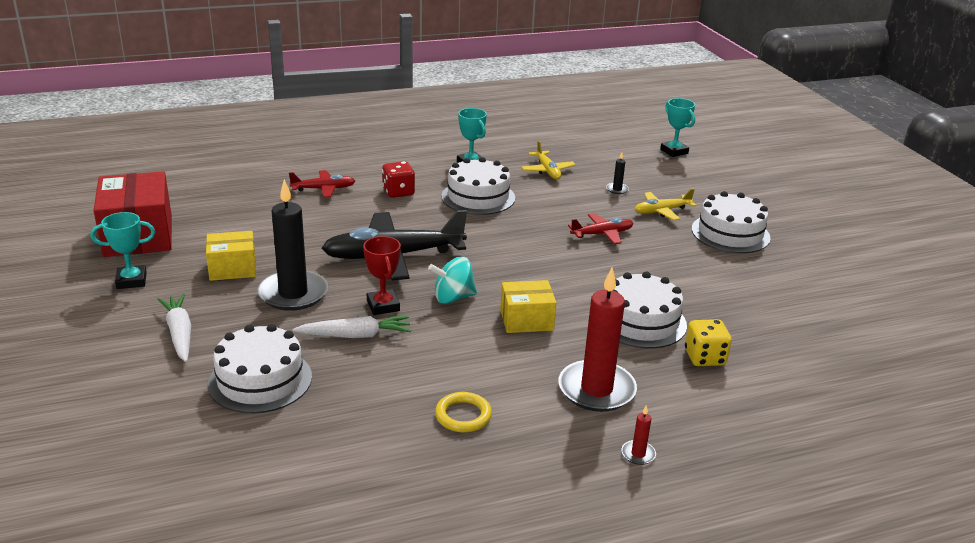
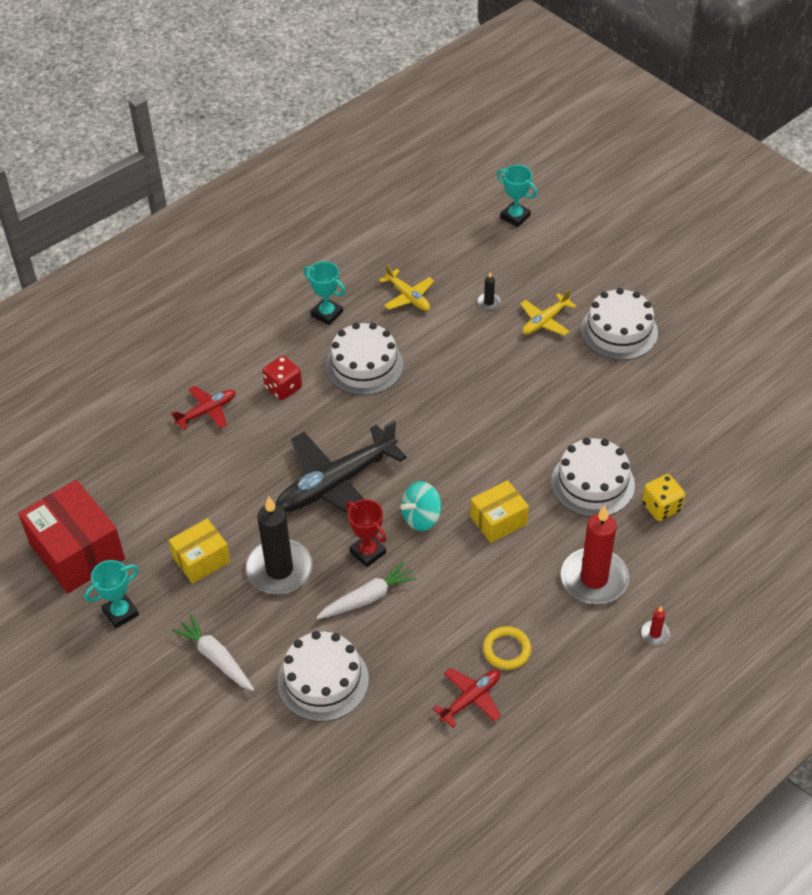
camera: 20 degrees left, 20 degrees up
(602, 234) = (507, 377): red plane -> red plane (470, 699)

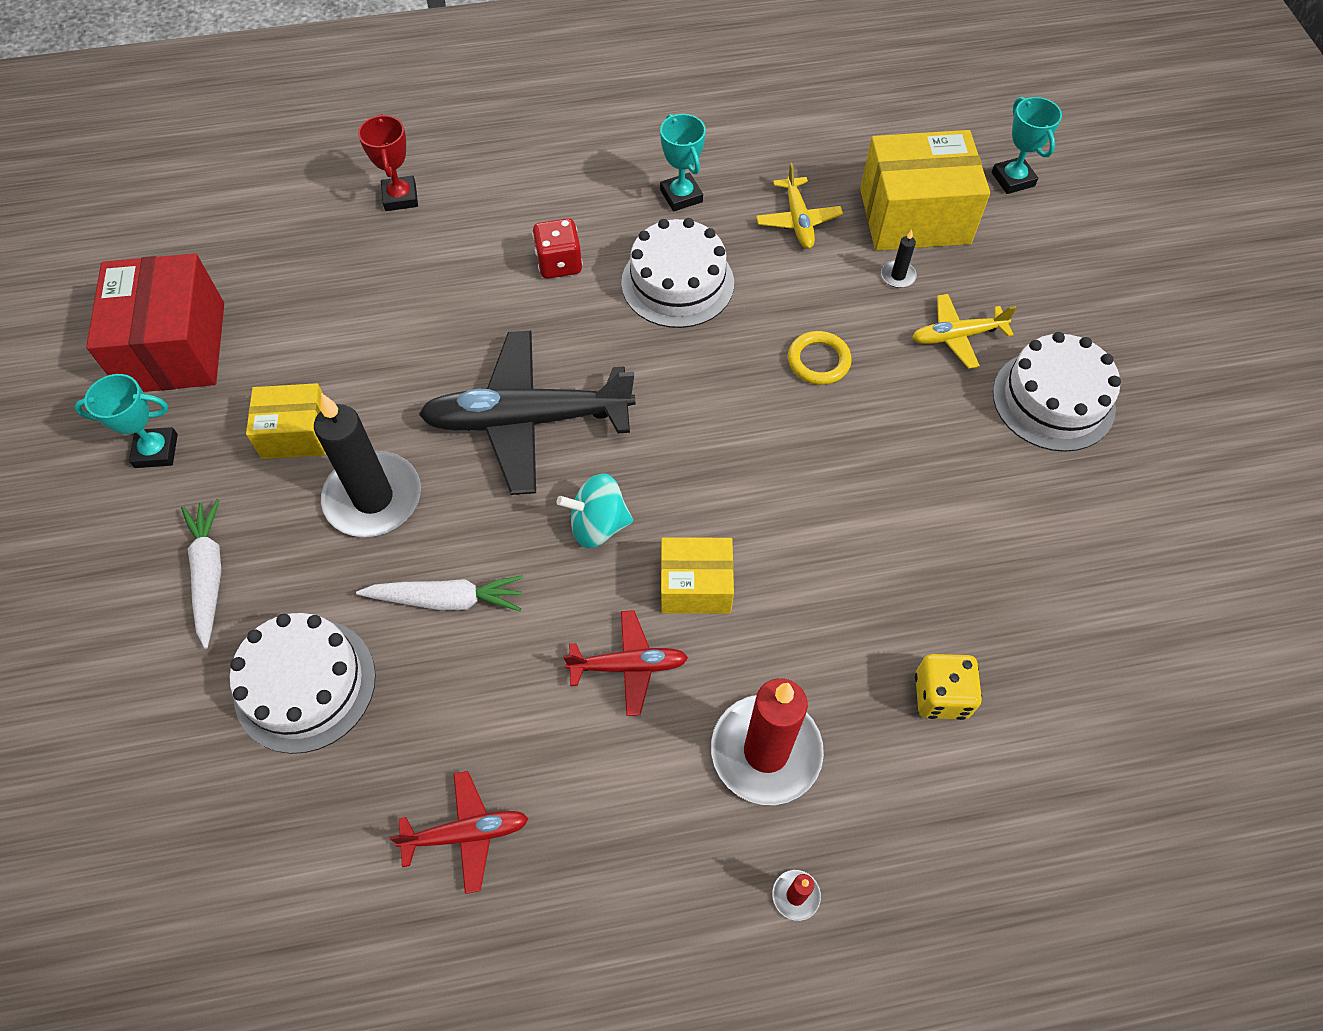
camera: 30 degrees right, 10 degrees up
(207, 412) = (449, 250): red plane -> red plane (628, 666)
(368, 552) = (495, 536): red trophy -> red trophy (400, 197)
(474, 263) = (914, 216): none -> yellow box
(506, 650) = (568, 788): yellow ring -> yellow ring (818, 361)
(592, 483) = (864, 603): white cake -> none

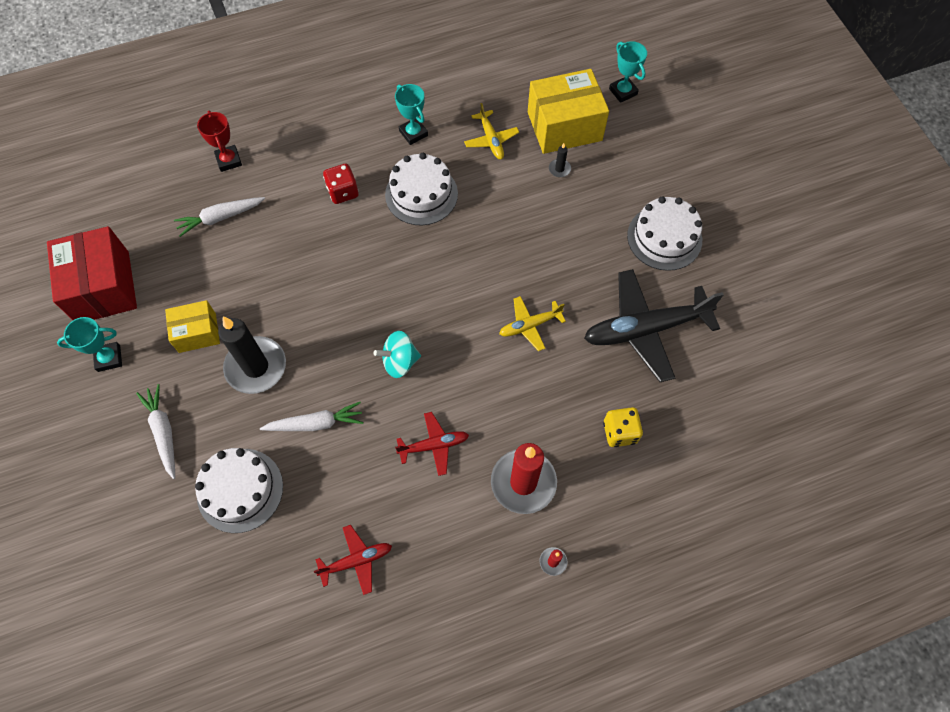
camera: 10 degrees left, 5 degrees up
(369, 275) = (220, 218): none -> white carrot
(528, 420) = (343, 301): black plane -> black plane (645, 329)
(695, 586) = (465, 390): yellow box -> none
(818, 361) = (518, 234): yellow ring -> none
(957, 336) = (601, 204): yellow plane -> yellow plane (530, 325)

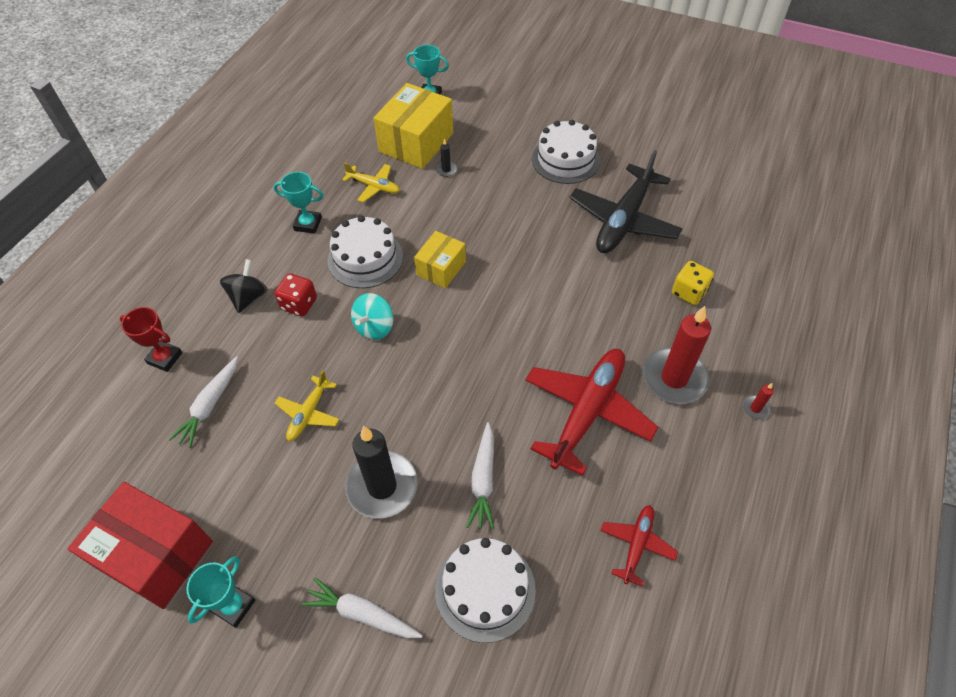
camera: 45 degrees left, 10 degrees down
(197, 333) = (297, 508): yellow box -> yellow box (441, 268)
(316, 423) = (483, 480): white carrot -> white carrot turned 150 degrees clockwise
(318, 159) = (248, 297): none -> black spinning top
(400, 361) = (491, 380): turquoise spinning top -> turquoise spinning top (374, 327)
(434, 445) = (587, 412): red plane -> red plane, size x1.98
(530, 325) = (550, 278): yellow plane -> yellow plane (309, 413)

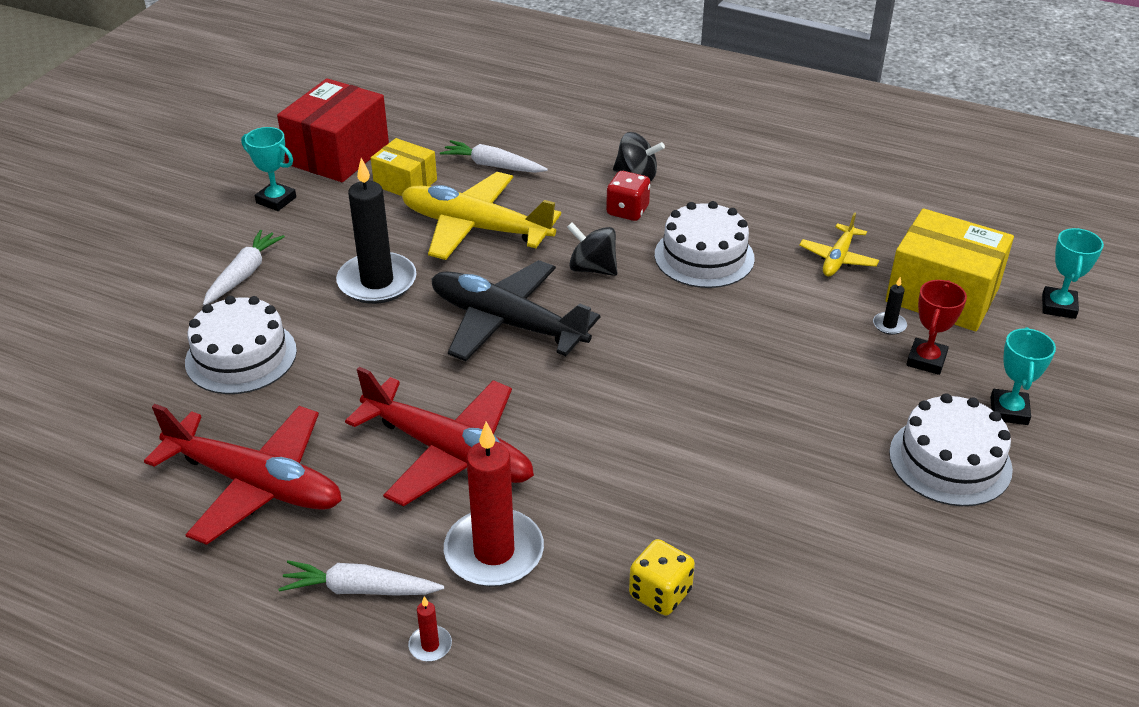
camera: 90 degrees right, 15 degrees down
(165, 358) = (554, 133): red trophy -> red trophy (926, 360)
(308, 224) = (758, 208): turquoise trophy -> turquoise trophy (1009, 411)
(309, 413) = (476, 228): yellow plane -> yellow plane, size x1.98
(374, 327) = (592, 268): turquoise spinning top -> black spinning top
(441, 268) = (692, 321): yellow box -> yellow box (405, 183)
(483, 480) = (368, 356): white carrot -> white carrot (359, 589)
(623, 219) = (816, 525): black plane -> black plane (507, 323)
(637, 545) = (255, 484): red plane -> red plane, size x1.98

